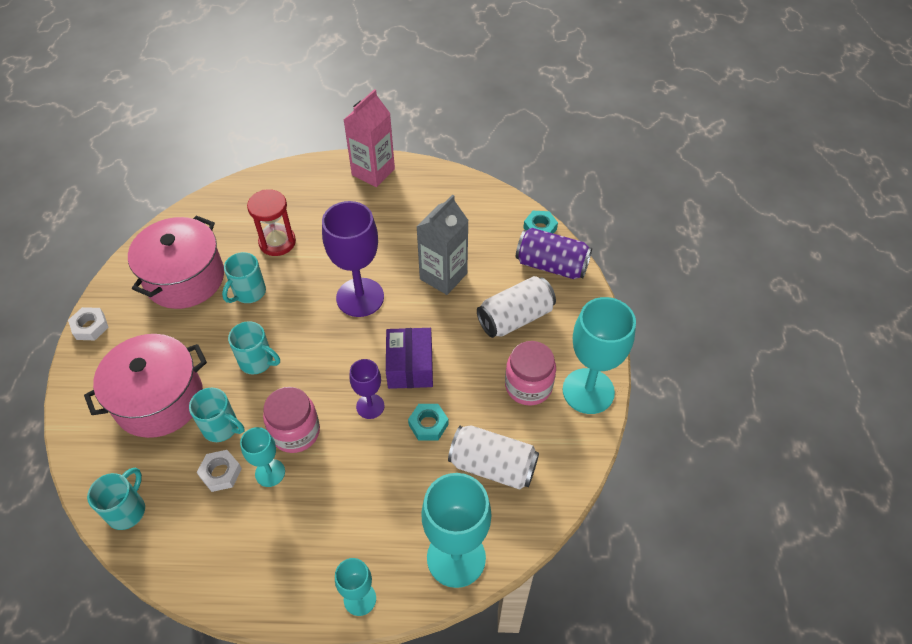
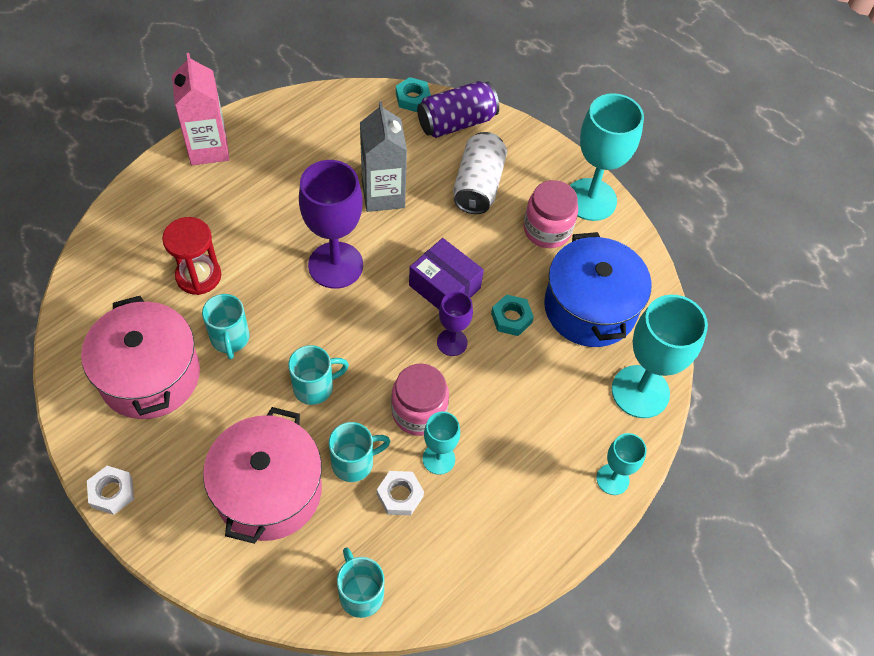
camera: 50 degrees left, 5 degrees up
(492, 466) = (590, 308): white can -> blue pot

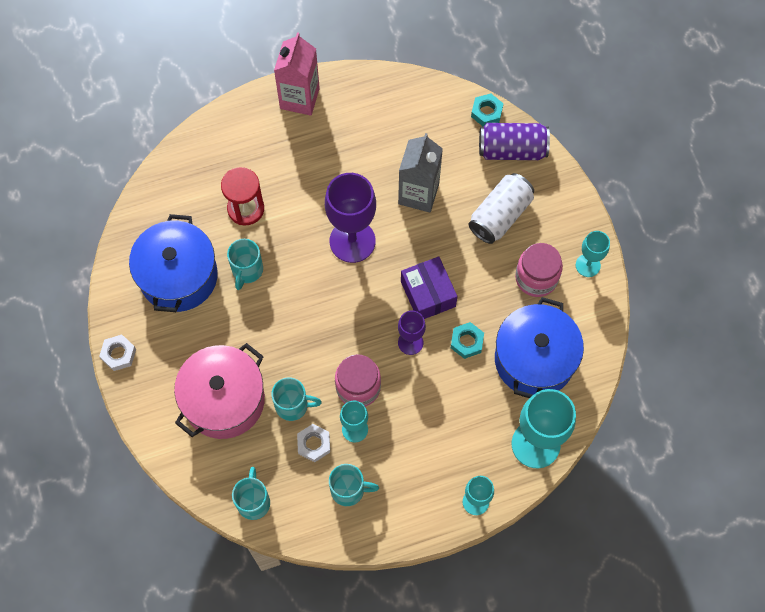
camera: 30 degrees right, 10 degrees up
(150, 375) = (178, 276): pink pot -> blue pot
(315, 387) = (291, 335): turquoise mug -> turquoise mug (349, 490)
(590, 199) = (588, 265): turquoise goblet -> turquoise goblet, size x0.54

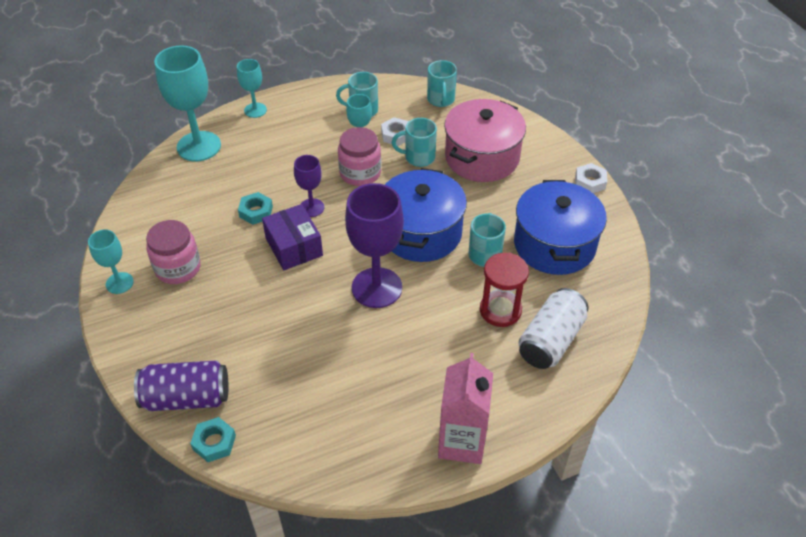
camera: 175 degrees right, 20 degrees down
(418, 194) = (304, 340): grey carton -> none
(500, 215) = (210, 324): white can -> white can (550, 340)
(534, 359) = (191, 203): blue pot -> blue pot (421, 233)

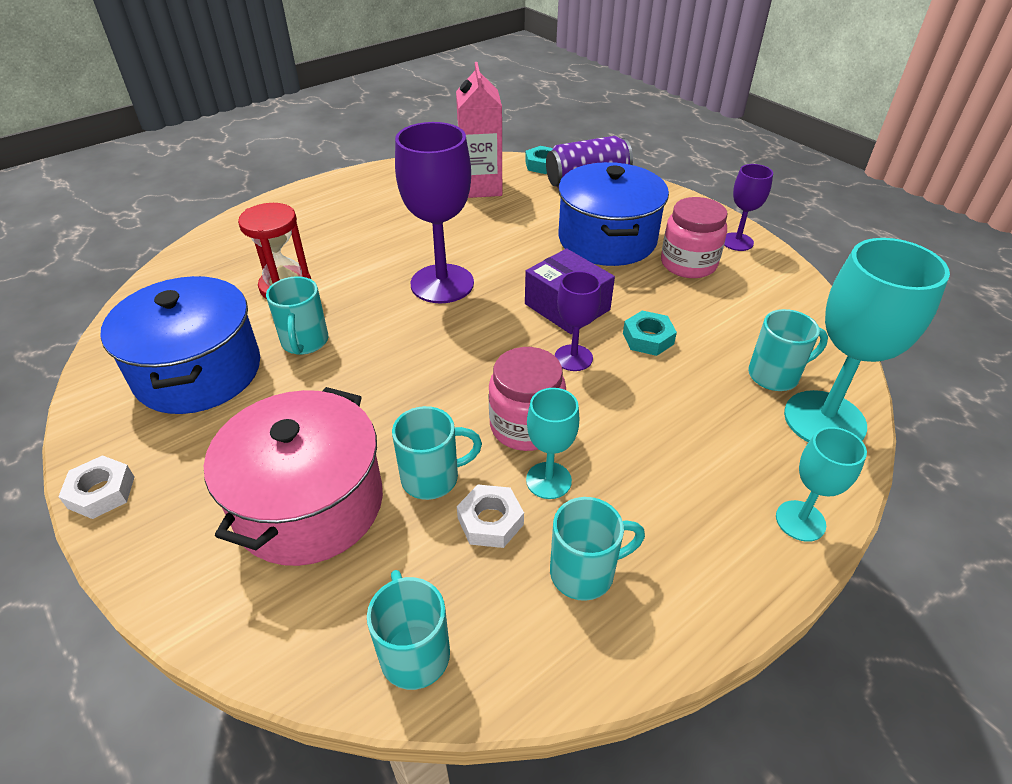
camera: 165 degrees right, 5 degrees down
(119, 283) = (737, 242): turquoise goblet -> purple goblet
(200, 174) = (775, 375): none -> turquoise mug
(421, 233) = (400, 353): blue pot -> blue pot (607, 239)
(461, 442) = (327, 193): pink carton -> pink carton (481, 187)
(550, 340) = (228, 270): white can -> none

